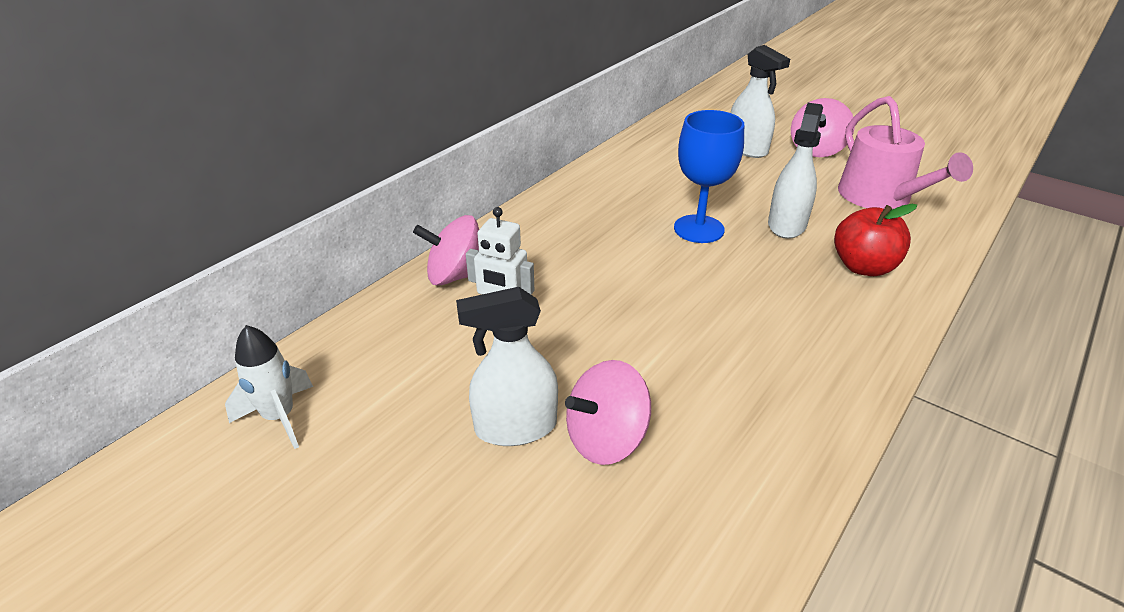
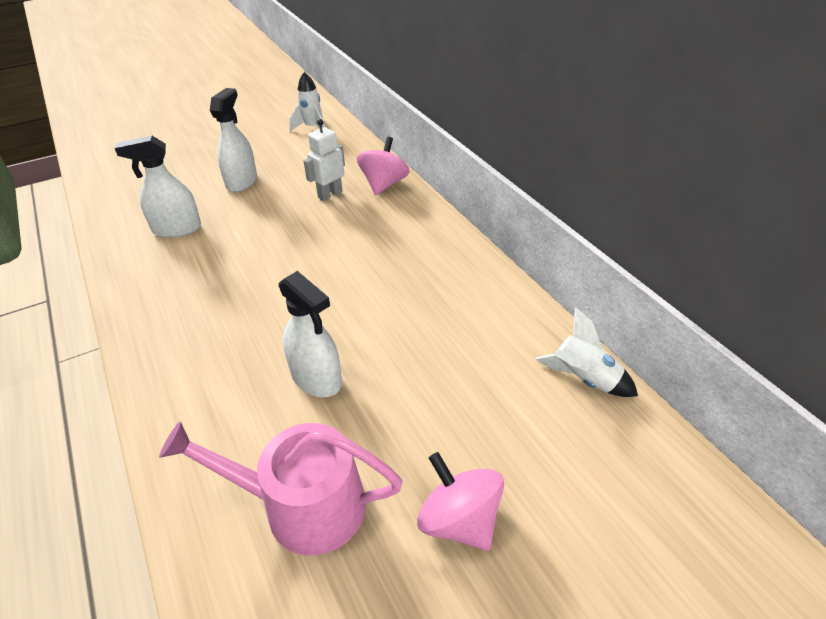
camera: 115 degrees right, 5 degrees up
(606, 439) = (205, 204): pink spinning top -> none
(668, 129) = (584, 379): none -> white rocket
(699, 229) = (354, 313): blue goblet -> none
(747, 149) = (496, 435): white spray bottle -> white spray bottle (177, 229)
(863, 267) = (216, 396): red apple -> none

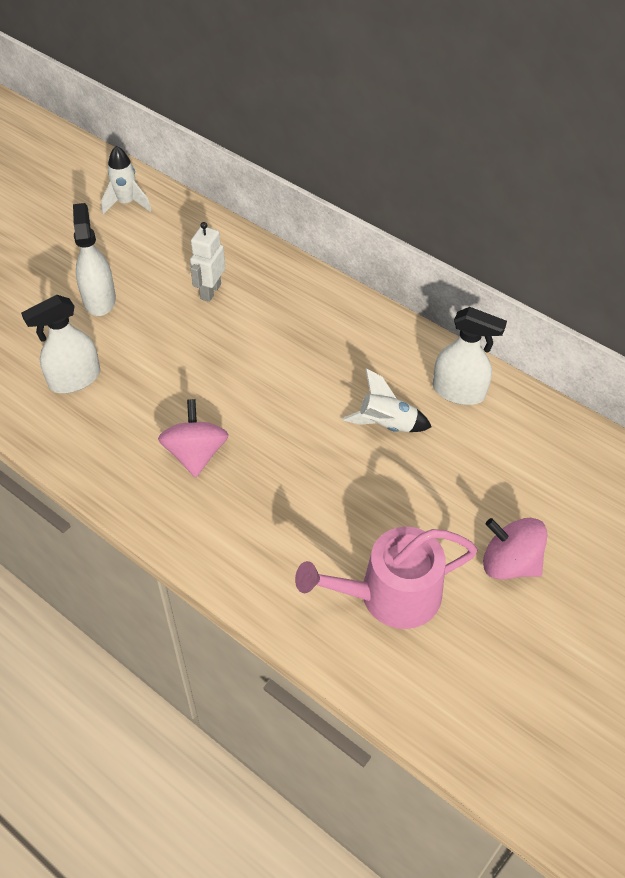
camera: 25 degrees left, 10 degrees up
(316, 378) = (331, 491): white spray bottle -> white spray bottle (458, 391)
(384, 184) = (259, 264): pink spinning top -> pink spinning top (195, 454)
(584, 379) = (545, 421): white rocket -> white rocket (386, 425)

